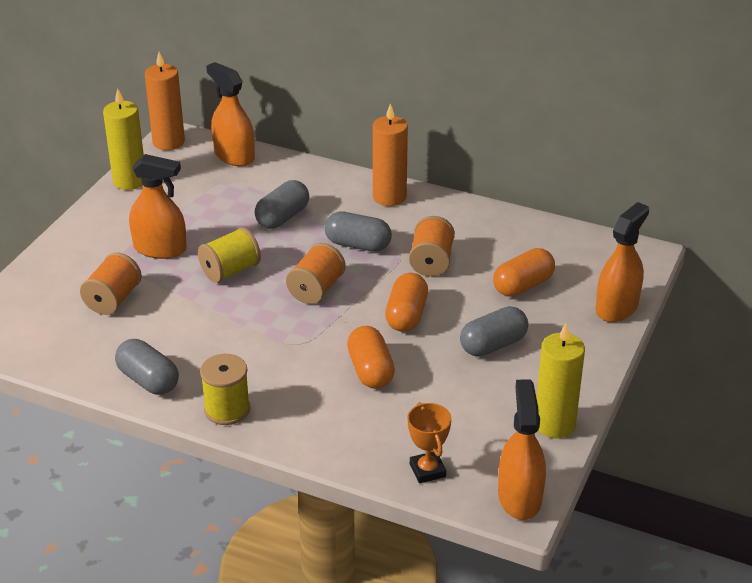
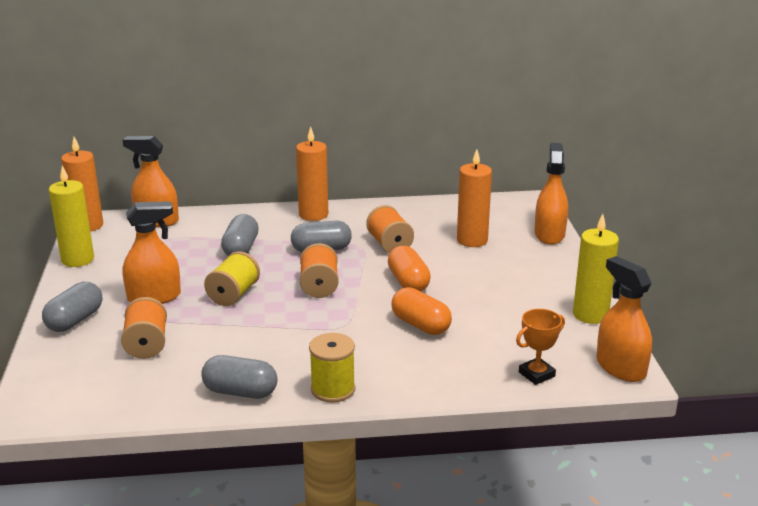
camera: 30 degrees left, 10 degrees down
(427, 470) = (536, 374): orange trophy -> orange trophy turned 75 degrees counterclockwise
(493, 345) = (492, 281): grey capsule -> grey capsule (75, 320)
(523, 286) = (472, 240): orange capsule -> orange candle

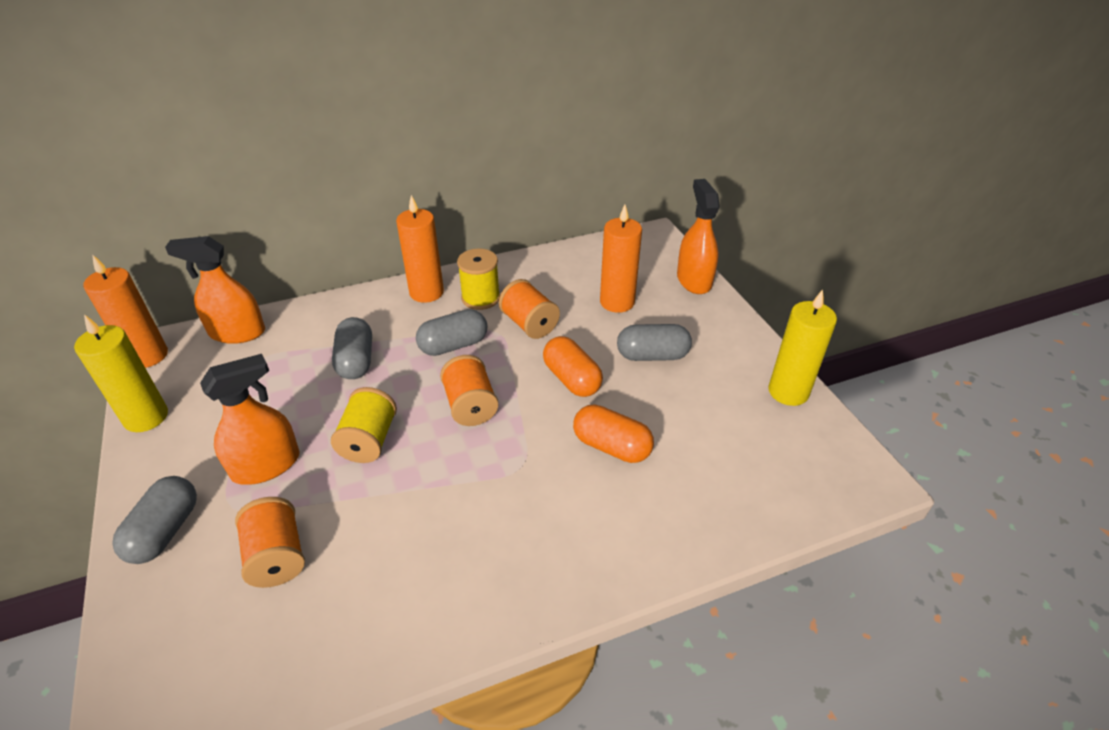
camera: 15 degrees left, 15 degrees up
(240, 392) = (429, 619): grey capsule -> grey capsule (652, 355)
(333, 389) = (547, 584): yellow spool -> yellow spool (480, 298)
(536, 374) = (774, 501): orange trophy -> none
(620, 367) = (857, 469): orange spray bottle -> none

